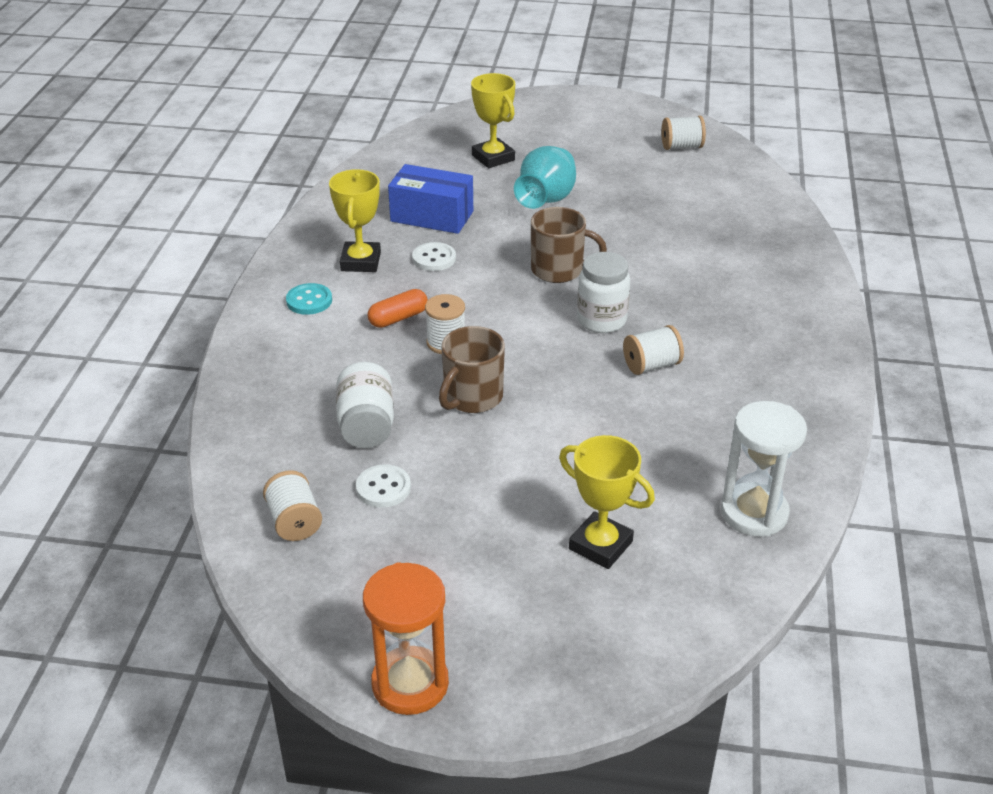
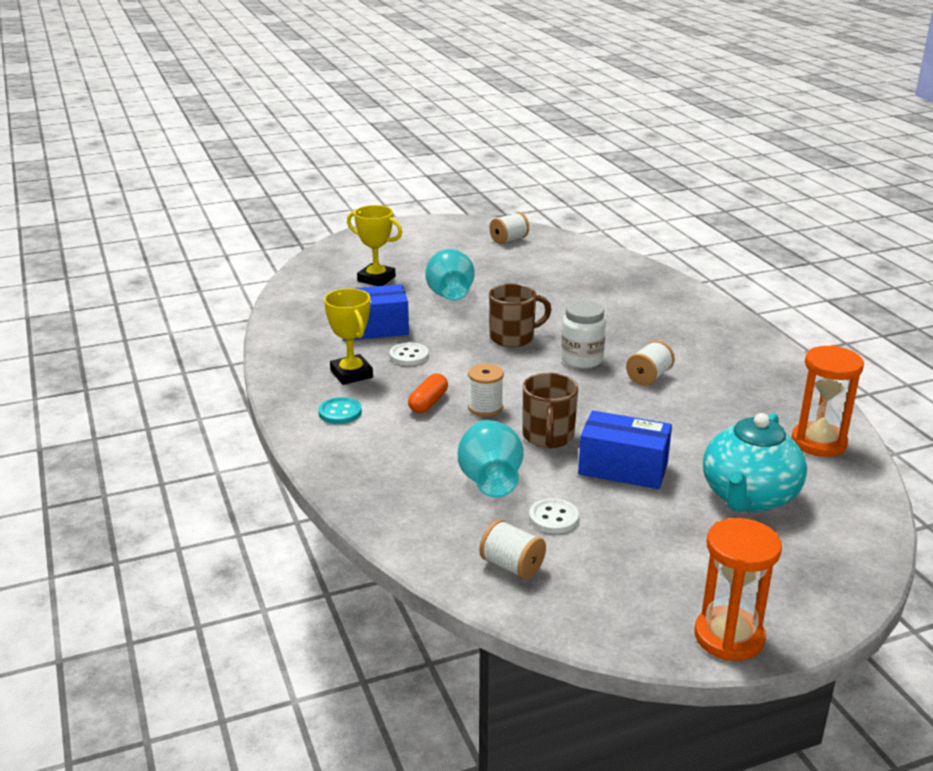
camera: 30 degrees left, 10 degrees down
(366, 425) = (490, 481): white jar -> turquoise vase
(507, 461) = (623, 468): none -> blue box
(600, 545) = (748, 497): yellow trophy -> turquoise teapot
(754, 513) = (818, 442): white hourglass -> orange hourglass

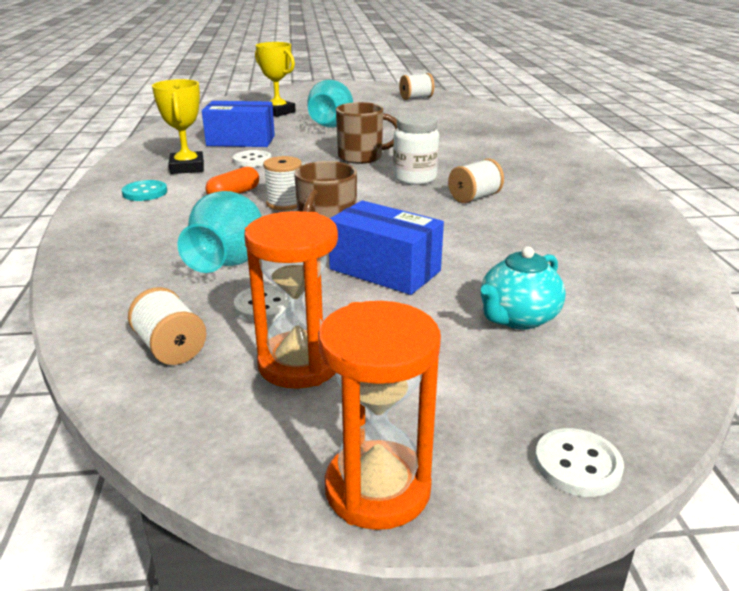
camera: 15 degrees right, 0 degrees up
(748, 497) = (517, 318): turquoise teapot -> turquoise teapot, size x0.64
(818, 442) = (640, 274): orange hourglass -> orange hourglass (299, 364)
(838, 599) = (577, 464): none -> white button

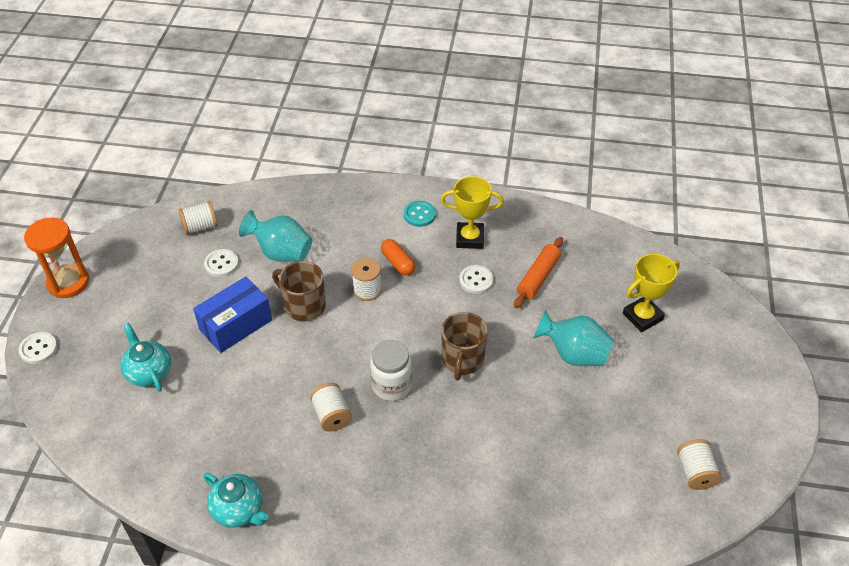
camera: 105 degrees right, 20 degrees up
(241, 141) = (538, 277): blue box -> orange rolling pin
(299, 364) = (160, 271): orange hourglass -> none
(631, 220) = (239, 510): none -> turquoise teapot

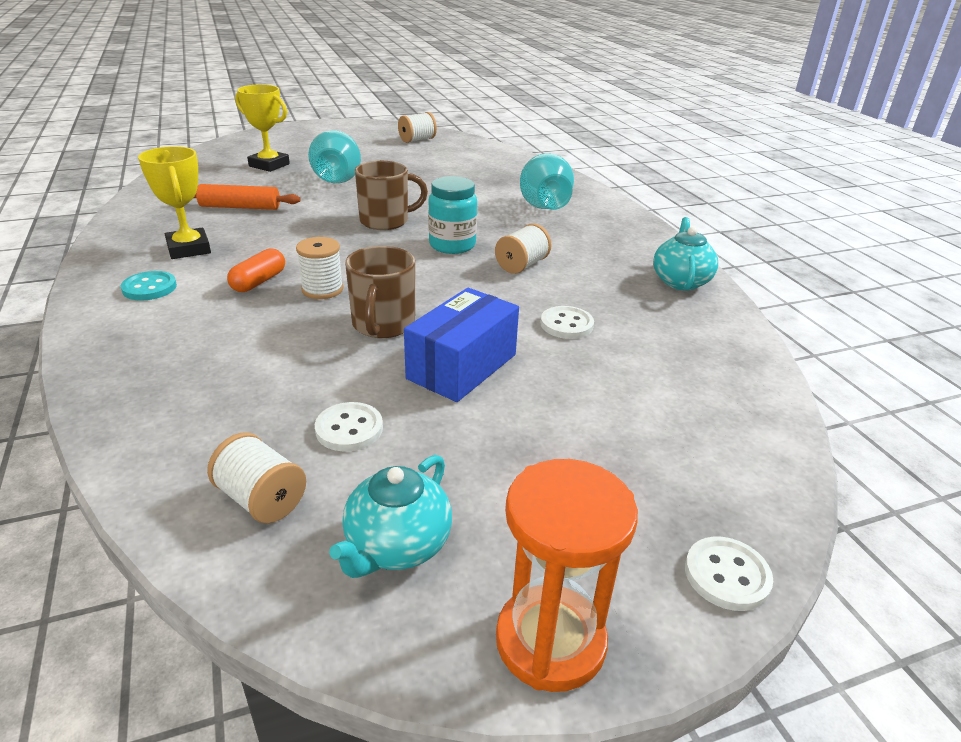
camera: 120 degrees left, 15 degrees down
(149, 372) = (614, 411): turquoise teapot -> turquoise teapot (397, 546)
(236, 325) = (462, 366): blue box -> blue box turned 75 degrees counterclockwise
(281, 253) = (287, 376): turquoise vase -> turquoise vase (544, 207)
(391, 386) = (452, 245): white jar -> turquoise jar
(476, 280) = (263, 234): white button -> white button (566, 324)

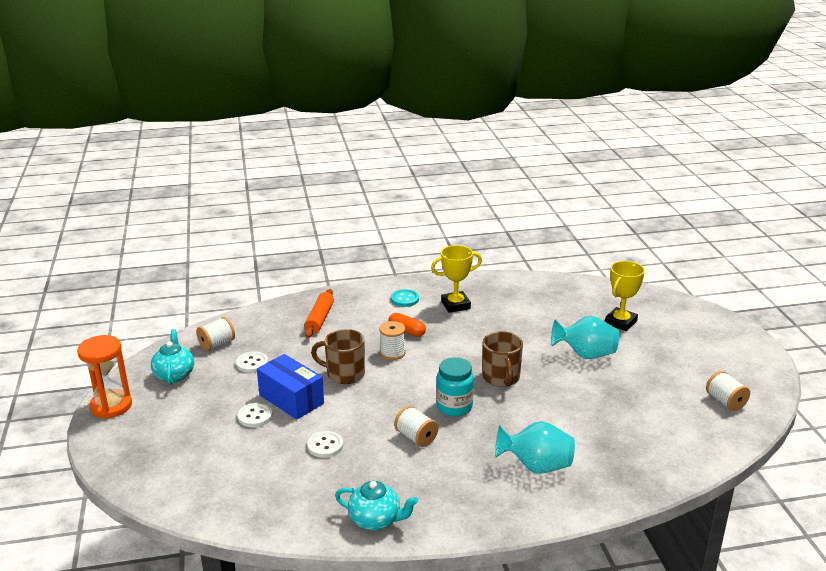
camera: 100 degrees right, 5 degrees down
(240, 207) = (525, 316): orange rolling pin -> orange rolling pin (319, 319)
(397, 546) = (174, 374): turquoise teapot -> turquoise teapot turned 45 degrees clockwise
(726, 575) = (109, 458): white button -> white button (255, 416)

